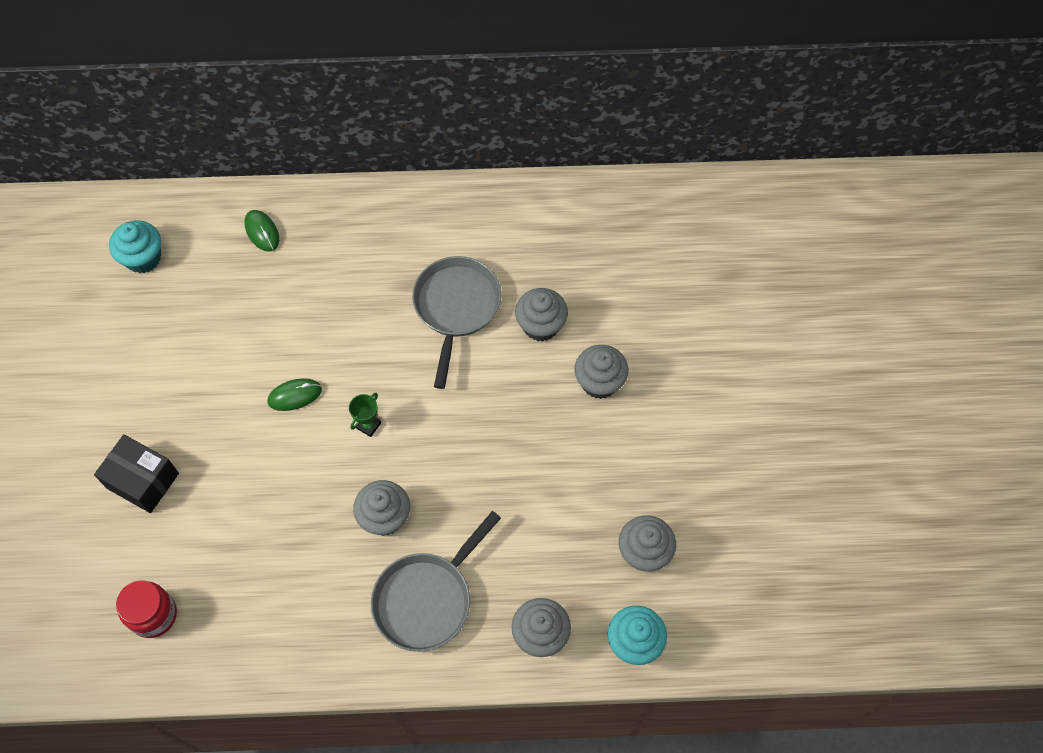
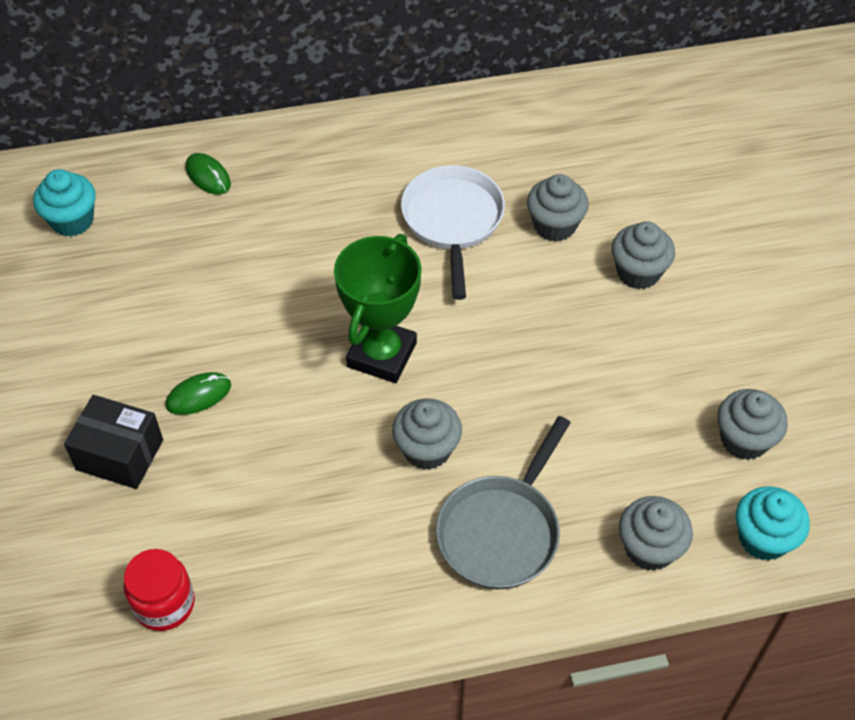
camera: 10 degrees left, 10 degrees down
(294, 395) = (286, 336): green mouse -> green mouse (198, 395)
(368, 425) = (382, 355): green trophy -> green trophy, size x2.41
(456, 308) = (453, 221): grey pan -> white pan

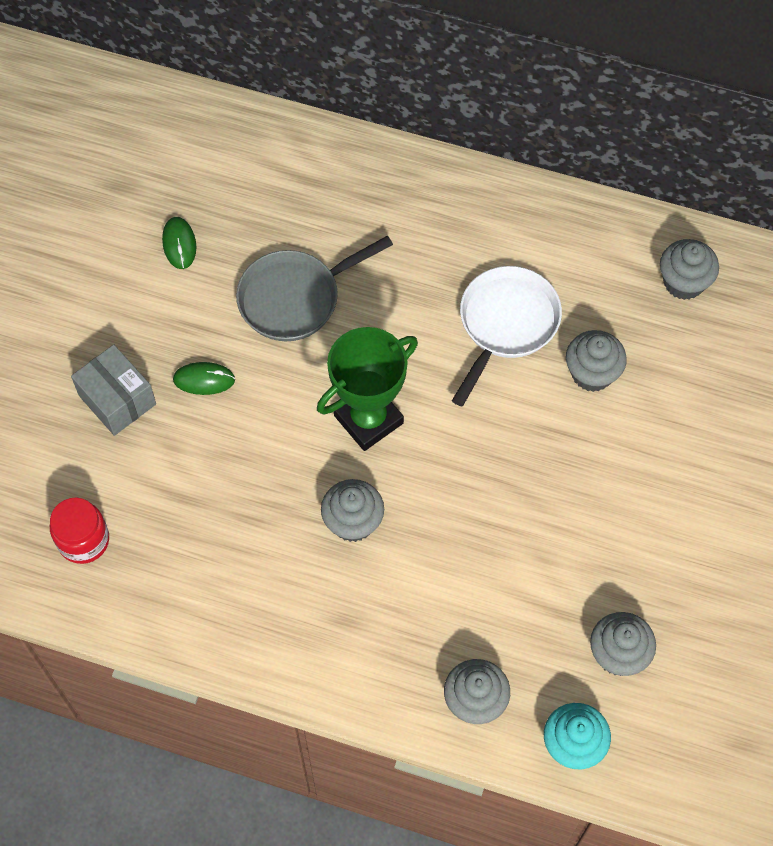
camera: 30 degrees right, 10 degrees up
(72, 220) = (193, 166): turquoise cupcake -> none
(119, 454) = (117, 399): black box -> grey box
(208, 176) = (326, 176): green mouse -> green mouse (179, 244)
(501, 531) = (368, 622): grey pan -> grey pan (295, 298)
(638, 272) = (635, 455): grey cupcake -> grey cupcake (683, 282)

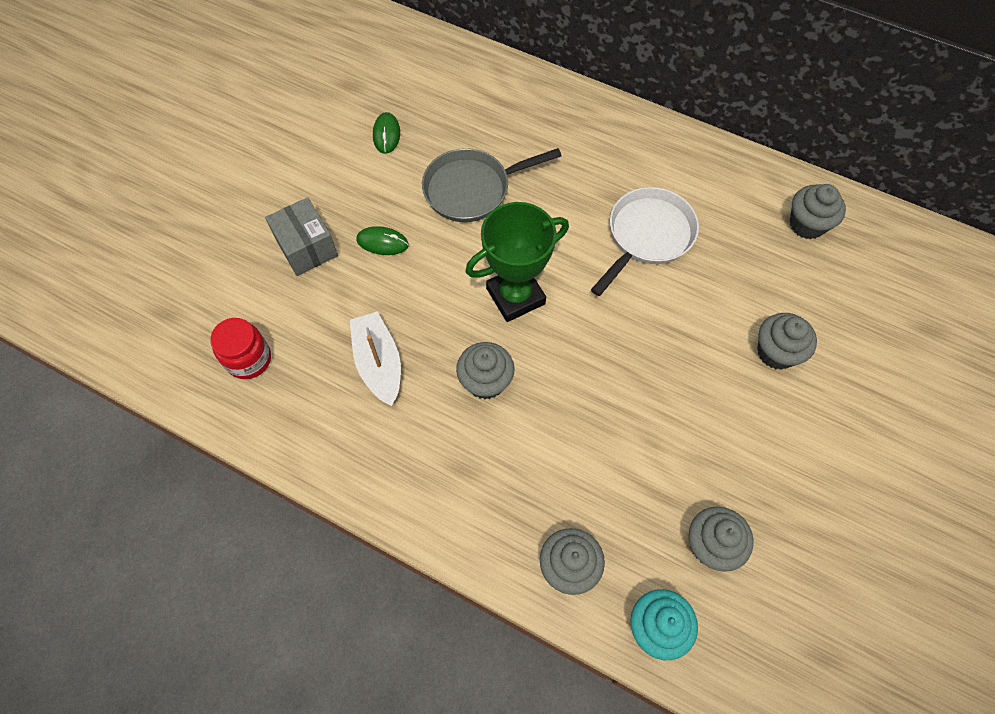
camera: 10 degrees right, 0 degrees up
(230, 521) = (379, 363): none -> white boat
(592, 373) = (717, 287): grey cupcake -> grey cupcake (776, 352)

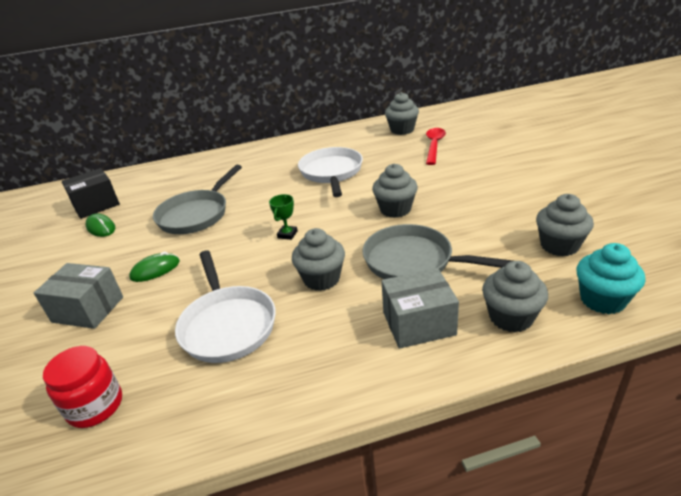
camera: 40 degrees left, 30 degrees down
(379, 363) = (227, 325): white boat -> white pan
(407, 90) = (96, 205): none -> black box
(500, 501) = (418, 323): none -> grey box
(515, 296) = (287, 234): green trophy -> green trophy, size x0.42
(574, 435) = (413, 261): none -> grey pan
(776, 352) = (459, 167): grey cupcake -> grey cupcake (395, 209)
(801, 289) = (434, 146): none -> red spoon

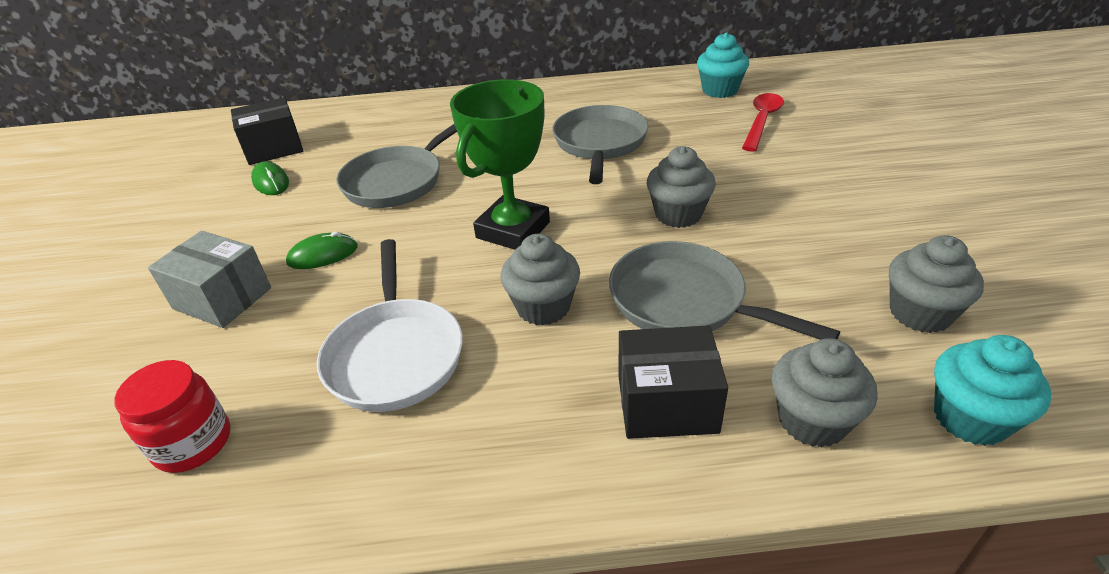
camera: 10 degrees right, 5 degrees up
(287, 234) = (513, 230): green trophy -> green trophy, size x2.41
(331, 173) = (600, 144): white pan -> grey pan
(402, 130) = (719, 90): grey cupcake -> turquoise cupcake
(418, 323) = (667, 403): grey box -> black box

